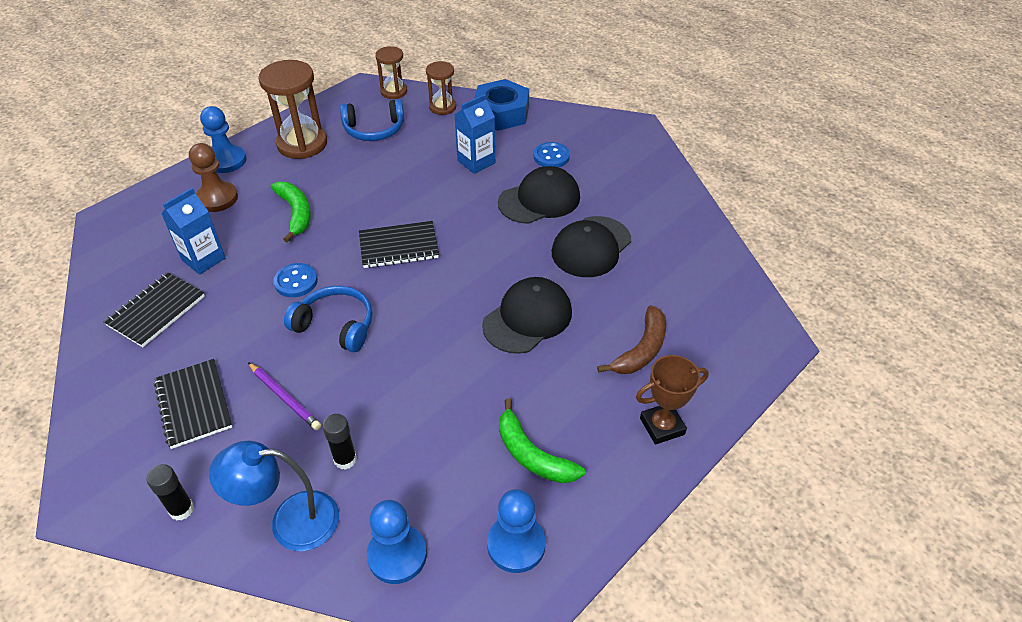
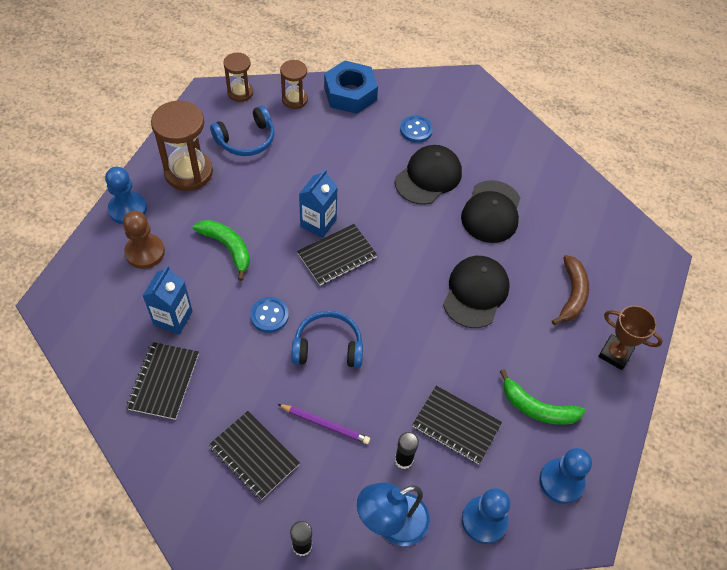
camera: 25 degrees left, 10 degrees up
(426, 443) = (456, 426): none -> black notebook
(476, 162) = (356, 152): blue carton -> blue carton (318, 223)
(662, 426) = (615, 354): brown trophy -> brown trophy turned 75 degrees clockwise

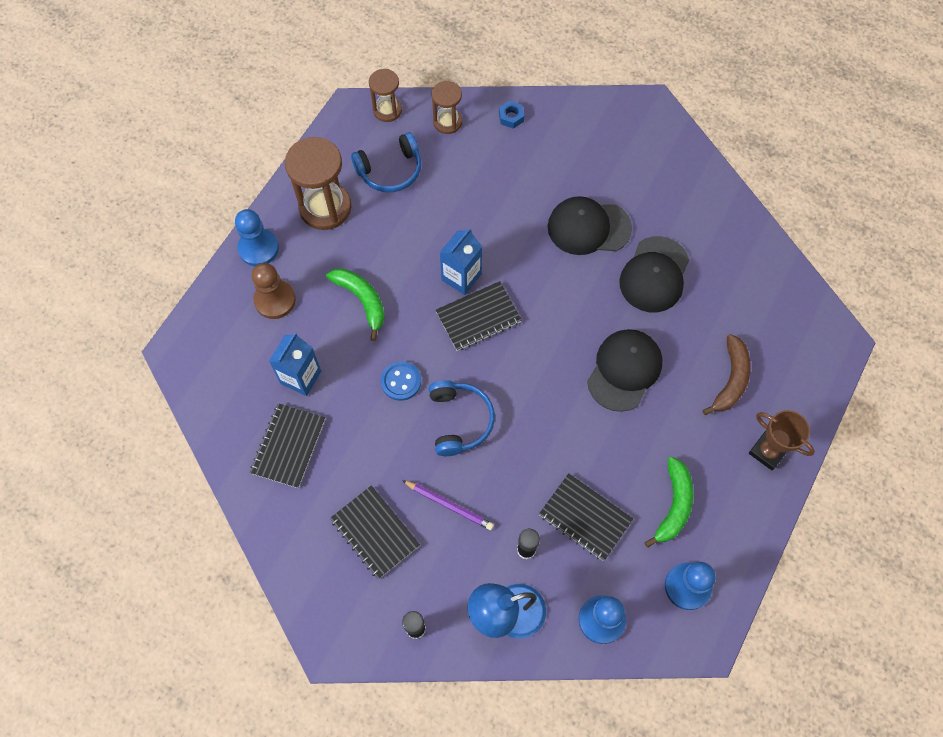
camera: 10 degrees right, 10 degrees up
(328, 346) = (459, 421): blue headphones -> blue headphones turned 75 degrees clockwise
(350, 94) = (511, 117): blue nut -> blue nut, size x0.43
(416, 130) = (581, 167): blue button -> none
(428, 177) = (588, 227): black cap -> black cap turned 135 degrees counterclockwise
(537, 408) = (673, 505): green banana -> green banana turned 105 degrees counterclockwise

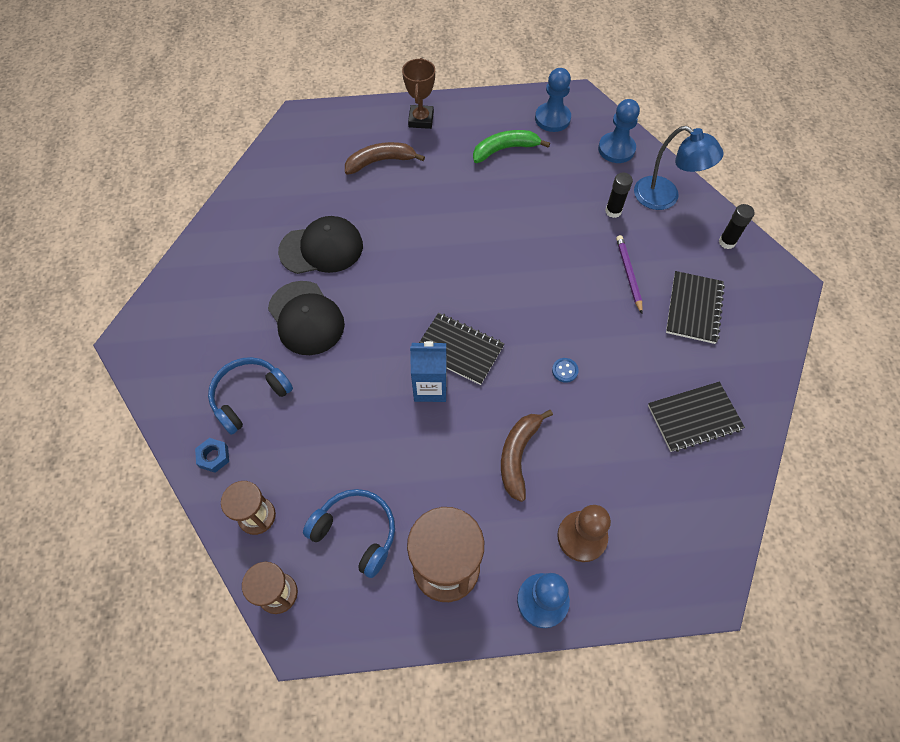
camera: 125 degrees left, 5 degrees down
(301, 377) = (631, 453): blue carton -> none
(362, 300) = (518, 455): green banana -> brown banana
(401, 381) = (565, 370): blue button -> blue button, size x0.62
(459, 421) = (559, 307): blue headphones -> blue headphones (249, 396)
(585, 518) = (559, 191): black notebook -> none
(624, 370) = (425, 225): black cap -> none

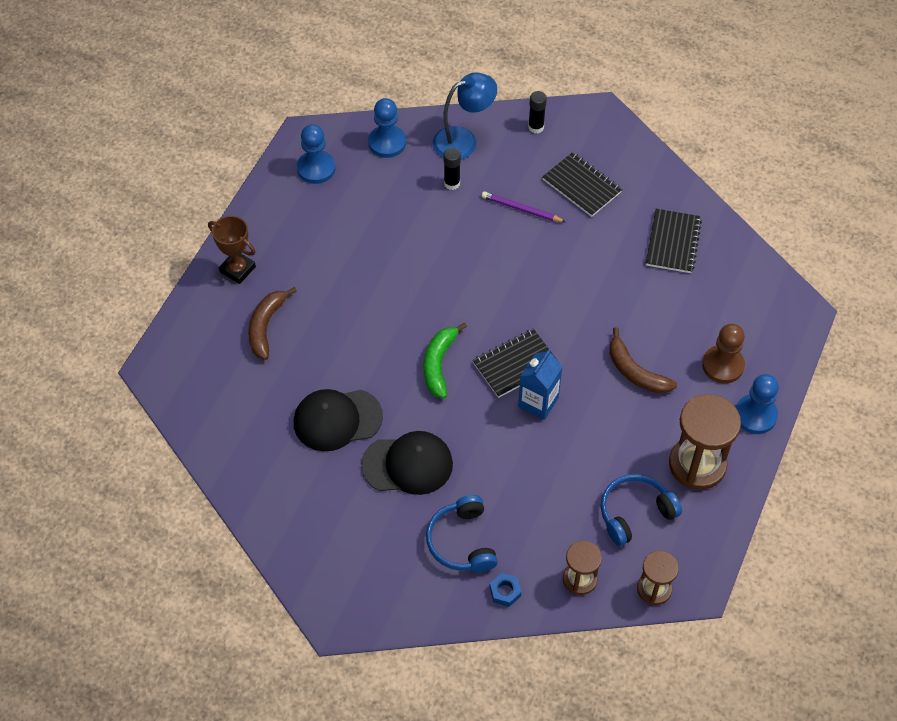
camera: 60 degrees left, 5 degrees down
(321, 248) = (337, 420): black cap -> black cap turned 120 degrees counterclockwise
(505, 149) = (325, 223): green banana -> green banana (439, 364)
(565, 370) = (582, 302): blue button -> none

